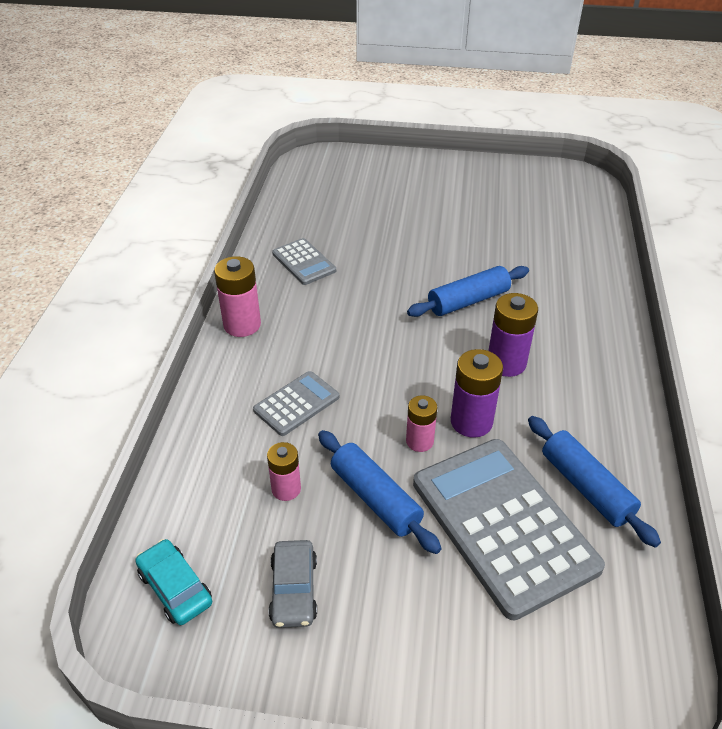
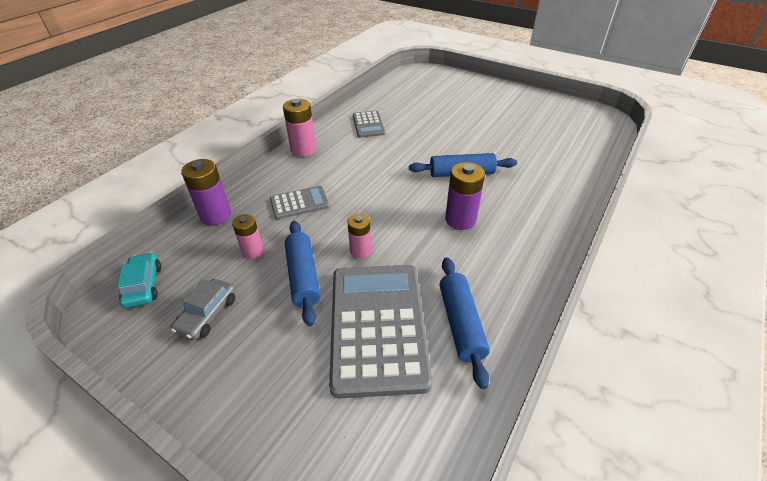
camera: 25 degrees right, 0 degrees up
(471, 422) = (406, 250): purple battery -> purple battery (216, 215)

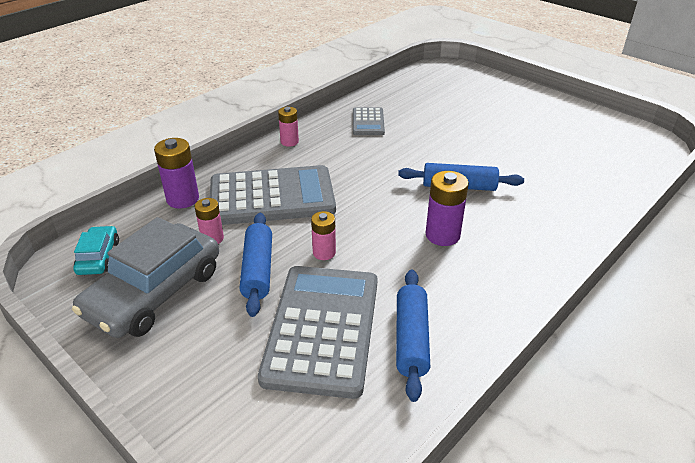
camera: 10 degrees right, 5 degrees down
(207, 314) = (154, 292): grey car -> grey car, size x2.06
(299, 203) = (272, 196): grey calculator -> grey calculator, size x2.04
(303, 150) = (289, 142): pink battery -> pink battery, size x0.64

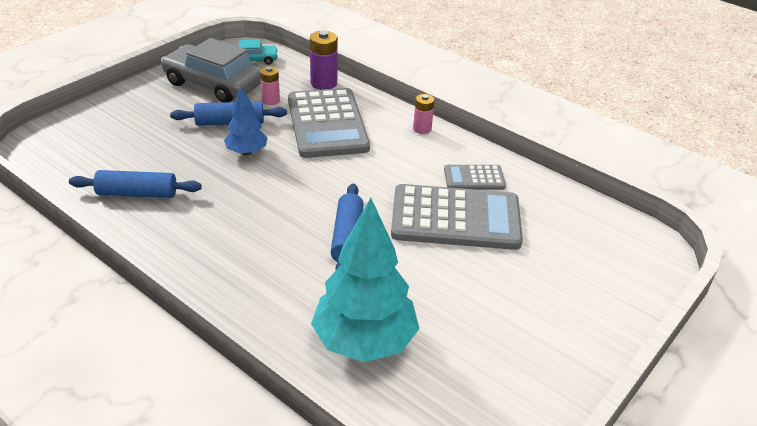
camera: 85 degrees right, 0 degrees up
(322, 328) = (160, 153): grey calculator -> grey calculator (455, 218)
(324, 253) = (246, 152): pink battery -> blue tree
(442, 235) = (264, 219): purple battery -> none
(579, 180) = (364, 342): none -> turquoise tree

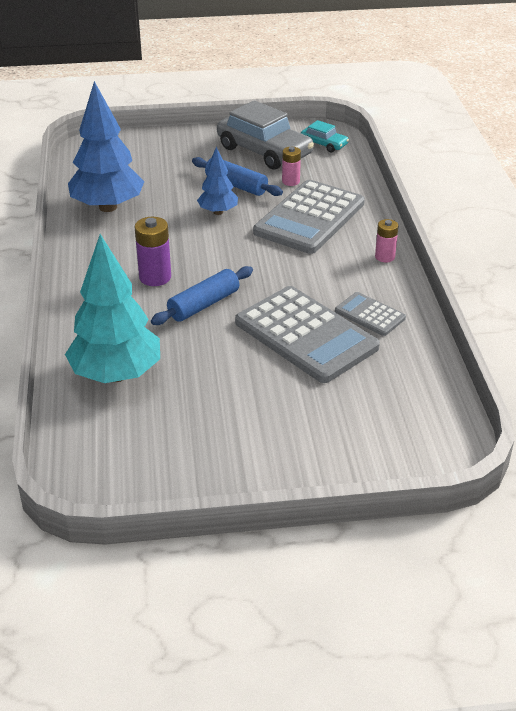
camera: 45 degrees right, 0 degrees up
(137, 194) = (108, 207): blue rolling pin -> blue tree
(213, 84) = (264, 151): grey car -> grey car turned 150 degrees clockwise
(323, 83) = (354, 185): purple battery -> purple battery (155, 277)

